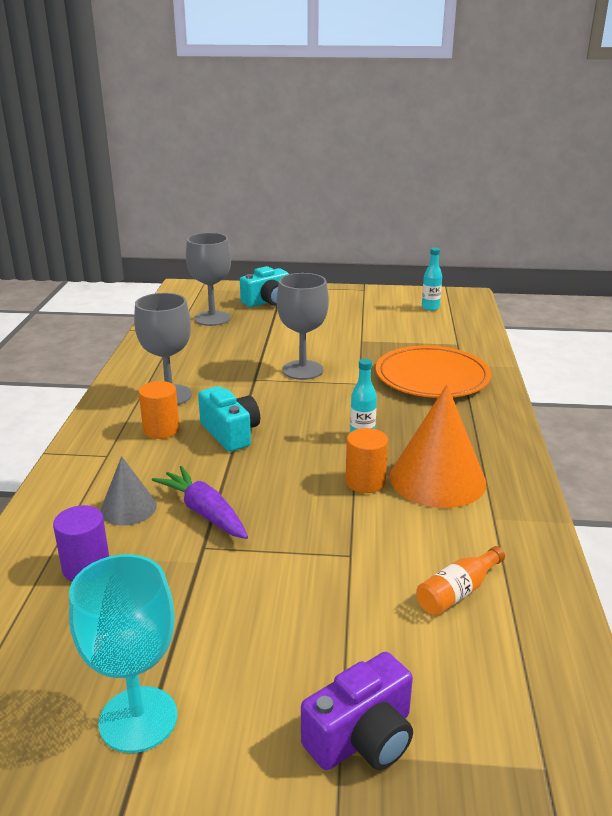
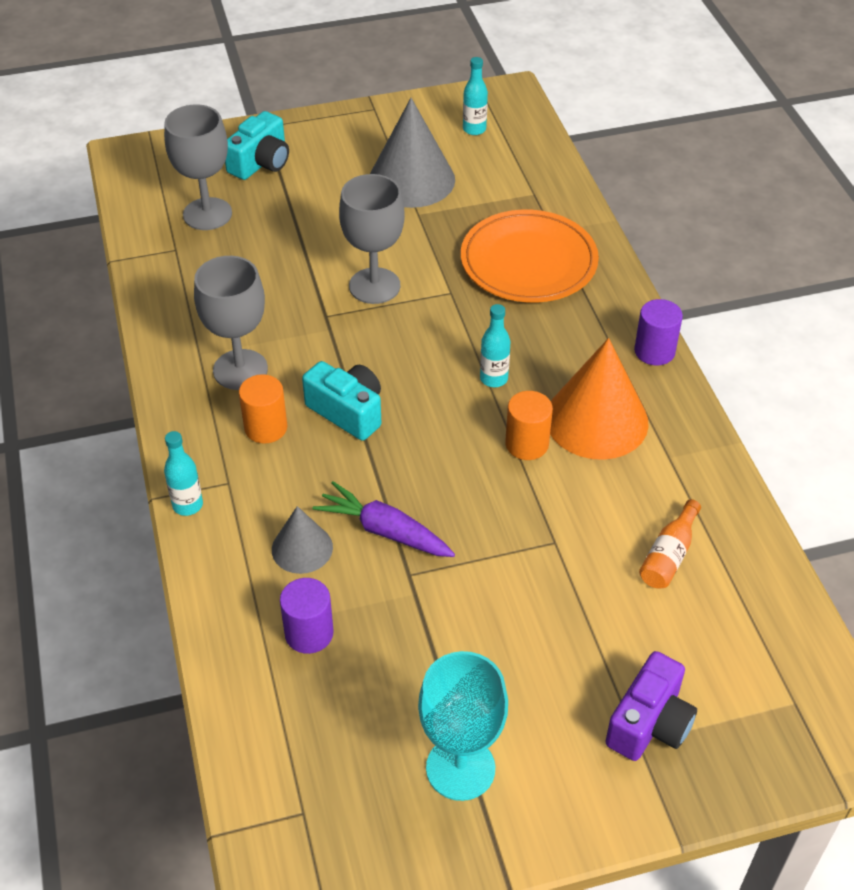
camera: 20 degrees left, 20 degrees up
(65, 462) = (188, 505): none -> turquoise bottle
(368, 324) = (411, 179): none -> grey cone
(513, 446) = (654, 351): none -> purple cylinder

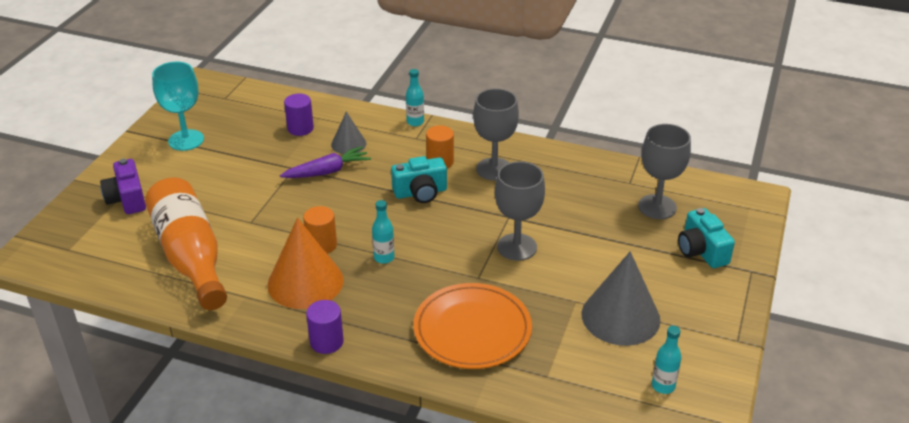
camera: 125 degrees right, 10 degrees down
(669, 555) = (190, 256): orange bottle -> orange bottle, size x2.41

